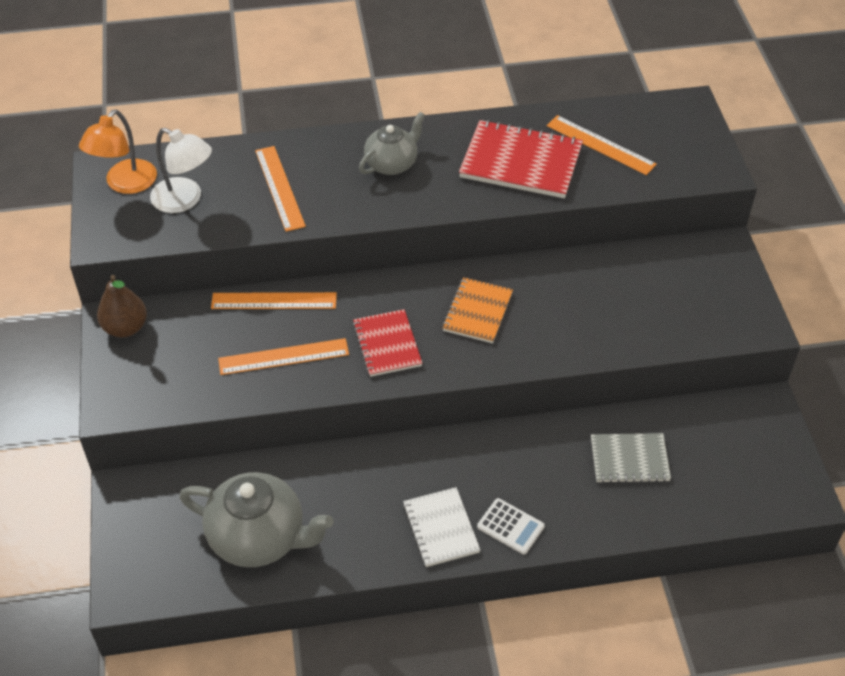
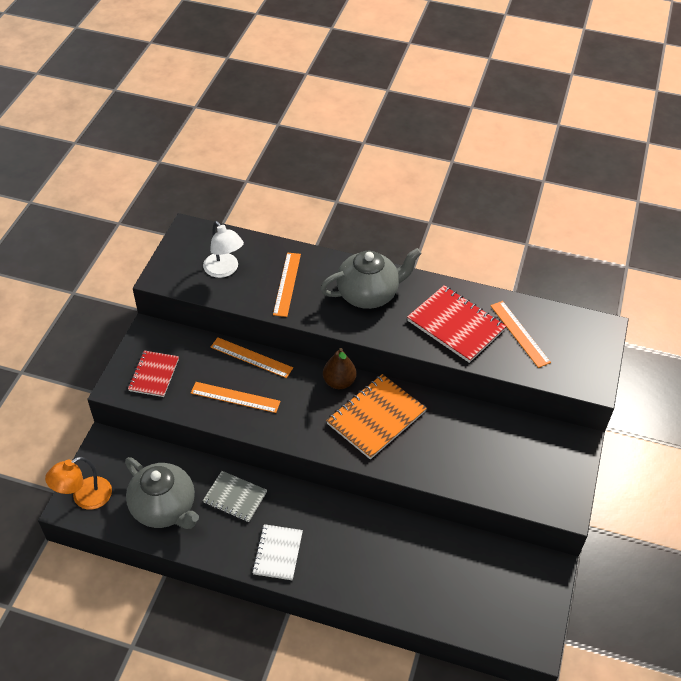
camera: 25 degrees right, 0 degrees up
(125, 184) = (195, 246): orange lamp -> orange lamp (84, 498)
(125, 328) = (153, 339): brown pear -> brown pear (339, 382)
(387, 345) = (304, 416): red notebook -> red notebook (154, 375)
(392, 164) = (368, 294): grey teapot -> grey teapot, size x1.62
(477, 312) = (376, 418): orange notebook -> orange notebook, size x1.60
(510, 526) = (322, 572): white calculator -> none
(629, 460) = (429, 563): grey notebook -> grey notebook (235, 497)

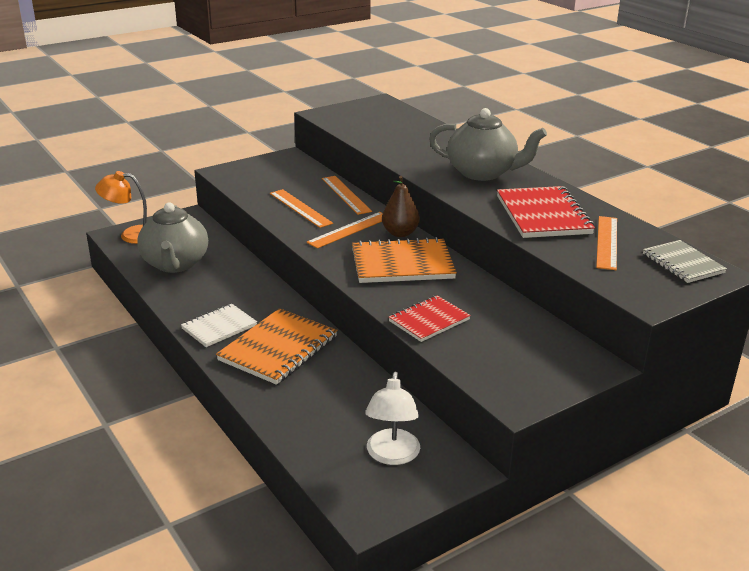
camera: 40 degrees right, 20 degrees down
(154, 375) = (258, 176): red notebook -> red notebook (429, 320)
(224, 270) = (377, 125): white lamp -> white lamp (392, 455)
(235, 497) = (235, 282): grey notebook -> grey notebook (682, 263)
(287, 284) = (417, 146): orange ruler -> orange ruler (349, 230)
(341, 544) = (278, 348): none -> orange notebook

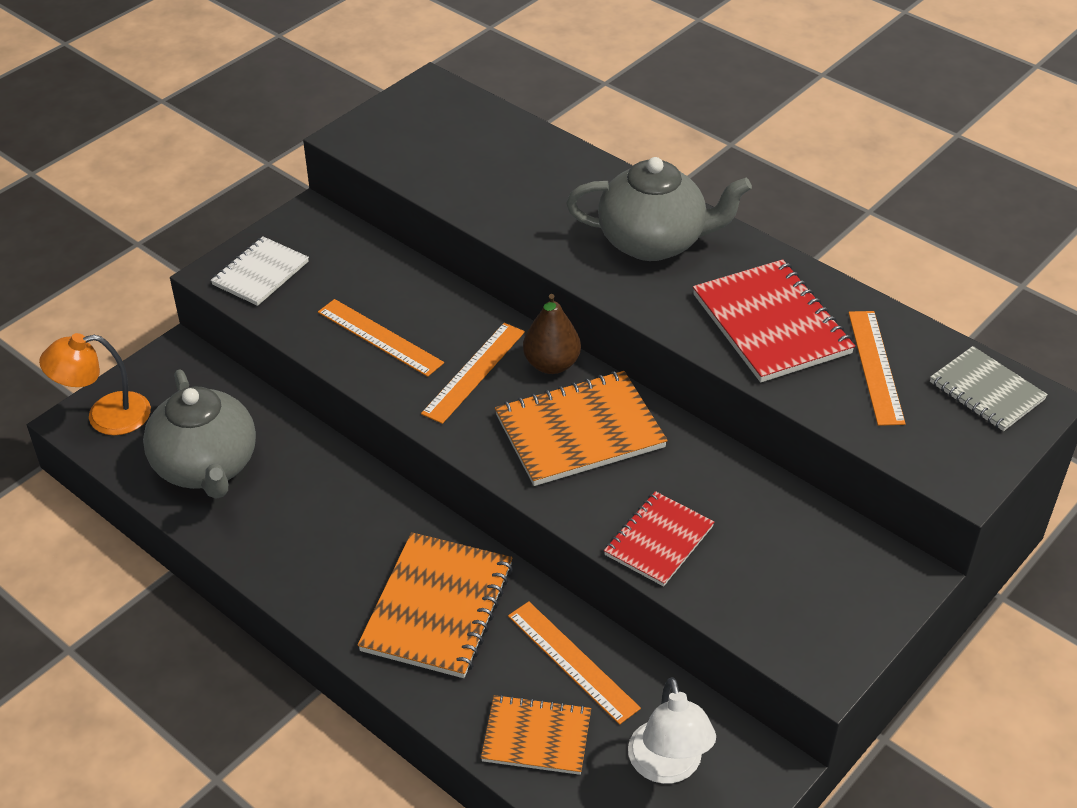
camera: 15 degrees left, 15 degrees up
(219, 327) = (333, 584): white notebook -> white notebook (260, 273)
(309, 423) = (536, 737): none -> orange notebook
(346, 194) = (437, 292): orange ruler -> orange ruler (572, 661)

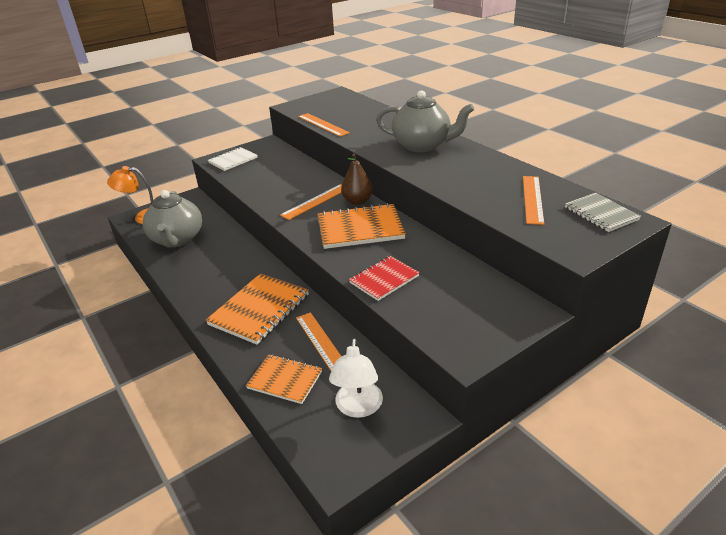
camera: 15 degrees right, 10 degrees down
(379, 337) = (275, 185): orange ruler -> orange ruler (323, 124)
(771, 324) = (476, 178): red notebook -> none

